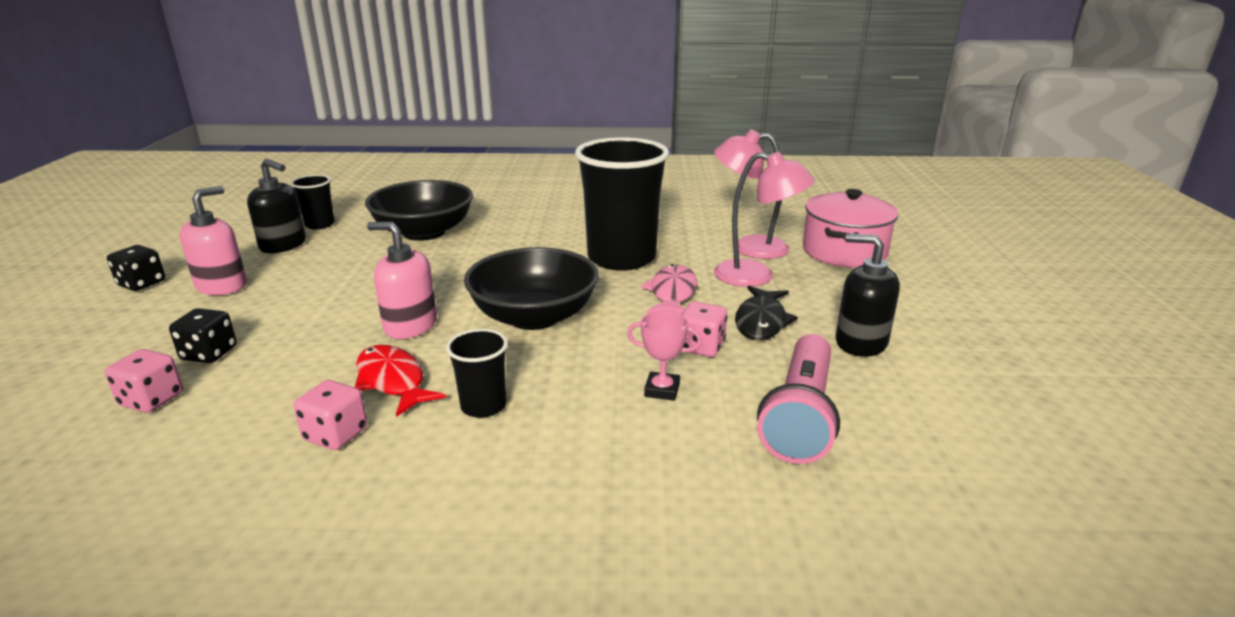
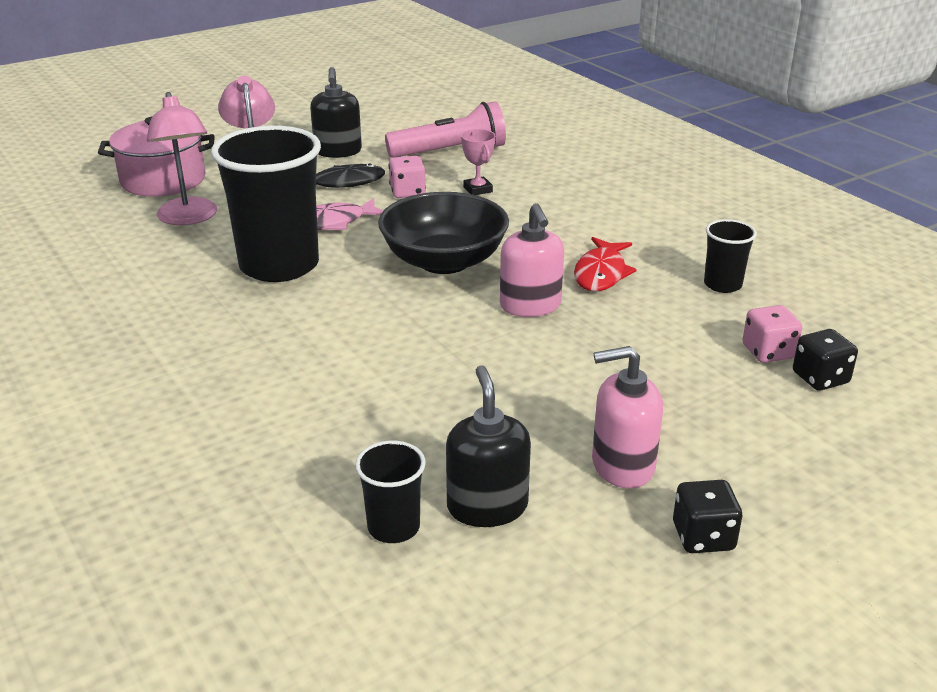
camera: 125 degrees left, 5 degrees up
(209, 353) = (700, 372): black dice -> black dice (820, 378)
(336, 434) = (671, 262): pink dice -> none
(424, 232) = (329, 415): black bowl -> none
(483, 406) = (575, 232): black cup -> black cup (722, 285)

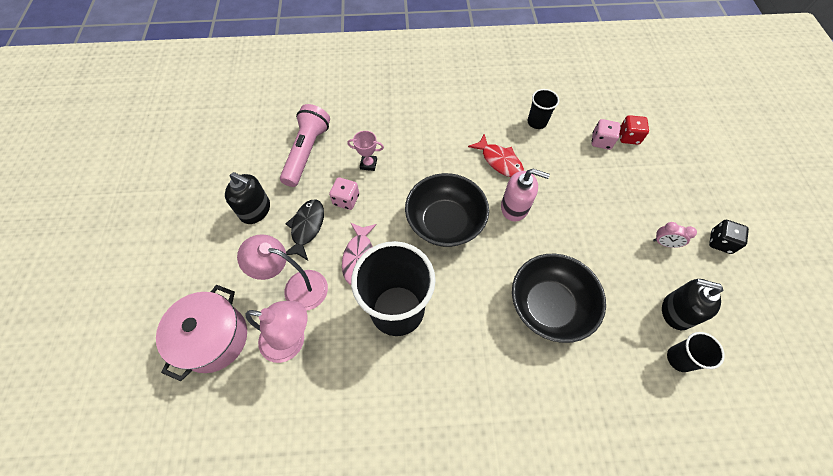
camera: 60 degrees left, 30 degrees up
(384, 375) = (549, 306): none -> black bowl
(622, 465) = (664, 243): pink soap dispenser -> pink clock
(820, 378) = (628, 137): black dice -> red dice

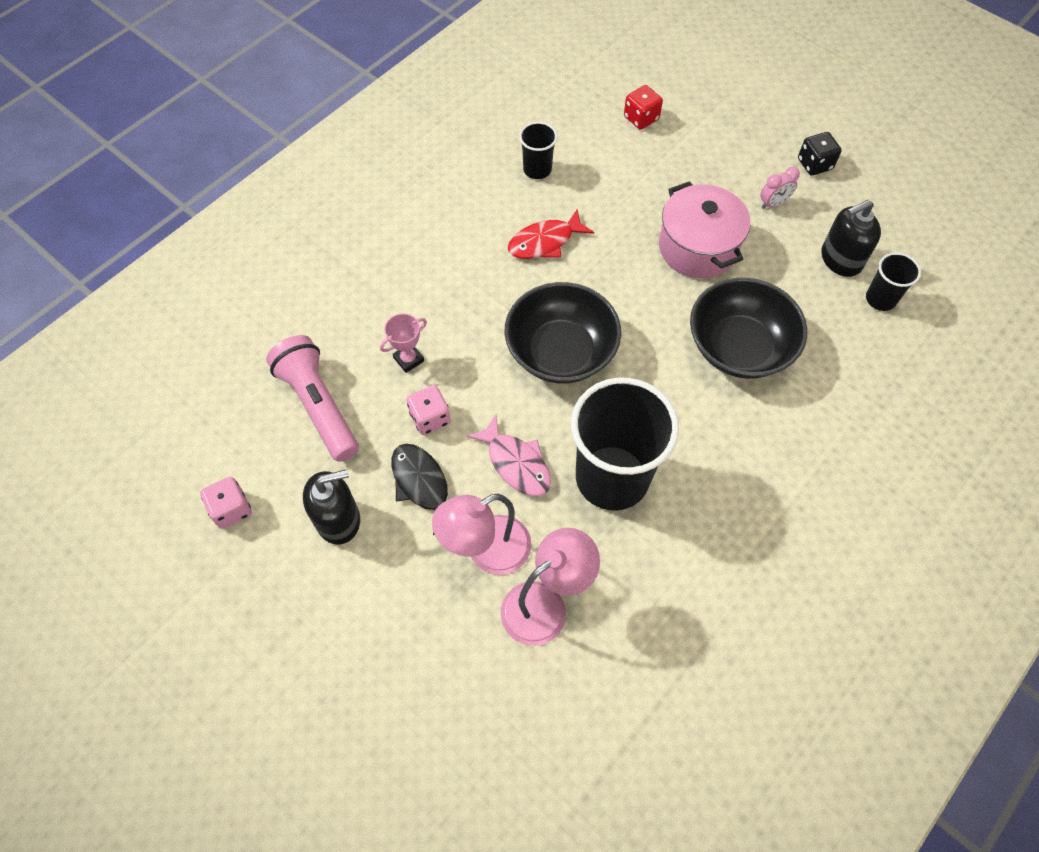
camera: 45 degrees left, 0 degrees up
(214, 338) = (460, 682): pink pot -> pink pot (698, 247)
(499, 161) = (545, 242): red fish -> red fish turned 150 degrees clockwise
(515, 207) = (611, 279): pink soap dispenser -> none
(601, 141) = (620, 143): pink dice -> pink dice (231, 509)

